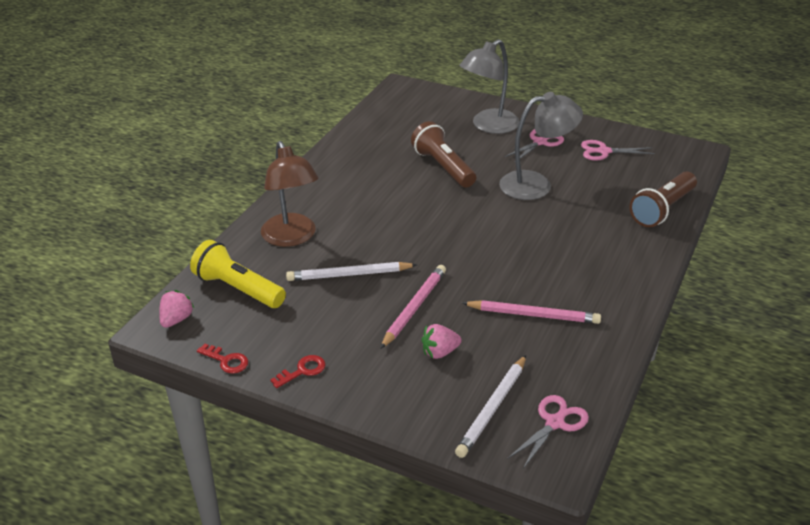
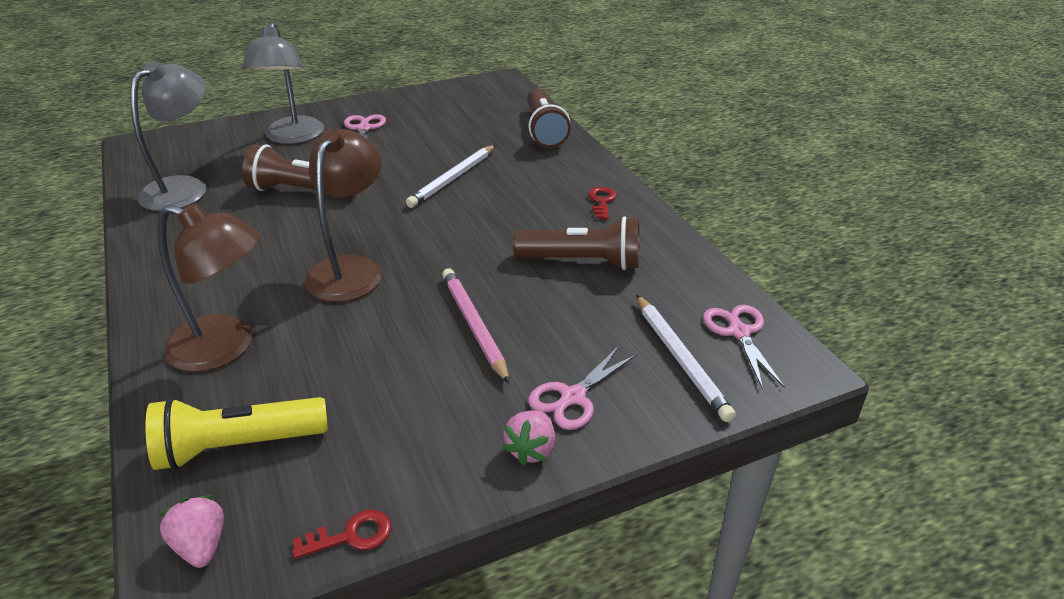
camera: 50 degrees left, 0 degrees up
(303, 370) = (460, 470): red key -> red key (602, 201)
(349, 275) = (356, 341): white pencil -> white pencil (453, 179)
(401, 233) = (350, 269): none -> brown lamp
(440, 352) = (561, 347): pink strawberry -> pink strawberry (531, 449)
(533, 315) = (583, 262): pink pencil -> brown flashlight
(536, 184) = (415, 162): grey lamp -> grey lamp (184, 188)
(604, 151) = (431, 111): pink scissors -> pink scissors (573, 397)

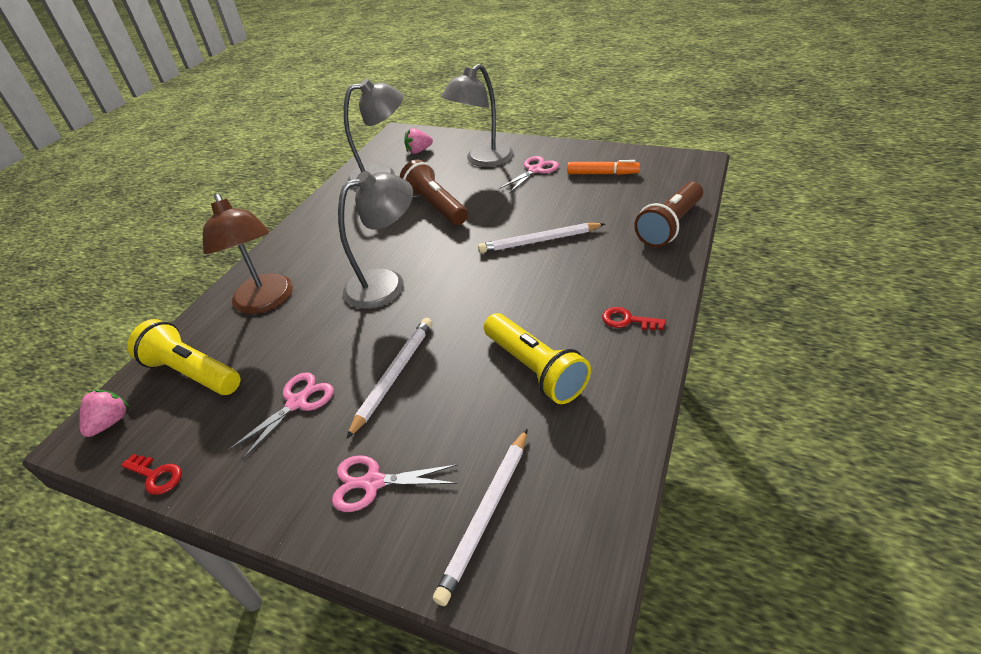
camera: 50 degrees right, 5 degrees up
(350, 269) = (386, 283): brown lamp -> grey lamp
(434, 112) = (602, 174): none -> orange marker
(474, 325) = (394, 375): pink pencil -> white pencil
(531, 449) = (298, 501): pink strawberry -> pink strawberry (419, 151)
(583, 262) = (535, 369): brown flashlight -> yellow flashlight
(602, 201) = (627, 320): red key -> red key turned 120 degrees counterclockwise
(739, 332) = (569, 530): pink scissors -> pink scissors (297, 403)

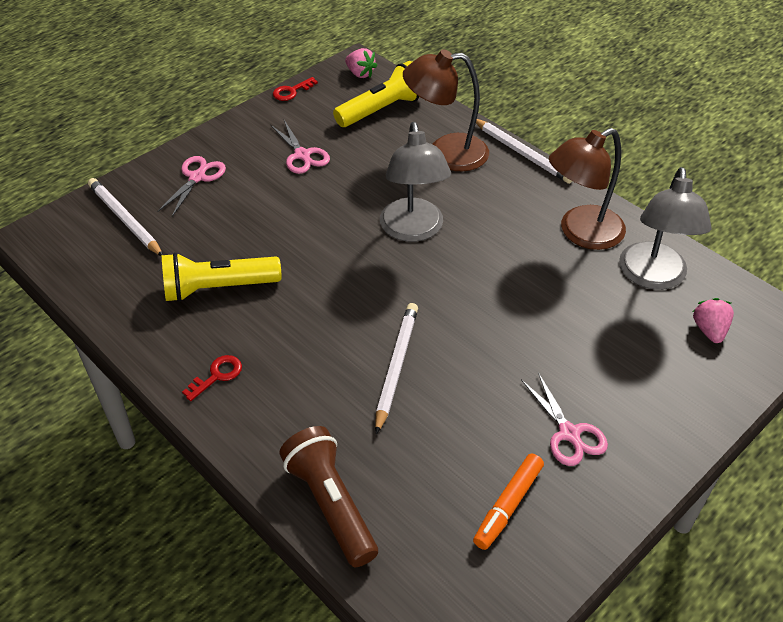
camera: 110 degrees right, 5 degrees up
(350, 209) = (581, 233): none -> brown lamp
(394, 375) = (285, 208): white pencil -> white pencil (522, 153)
(435, 206) = (538, 304): brown flashlight -> none
(483, 160) = (637, 388): grey lamp -> none

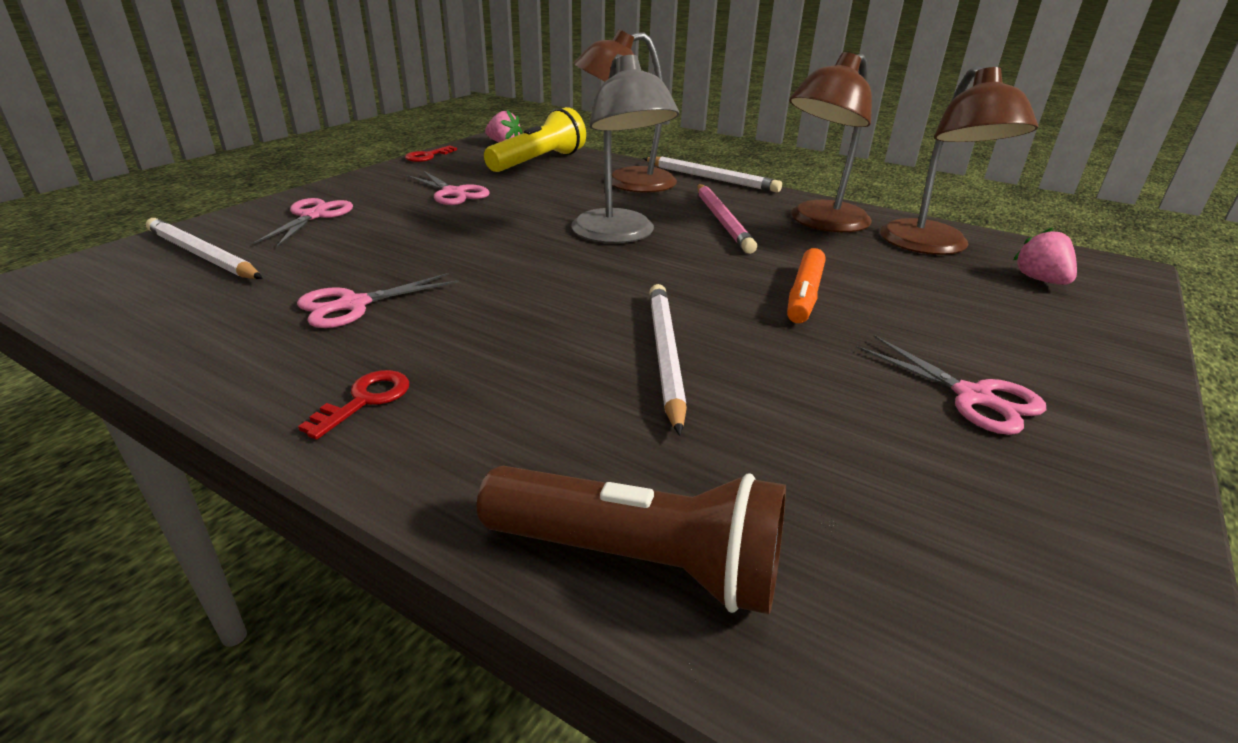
camera: 15 degrees left, 15 degrees down
(217, 288) = (354, 304): yellow flashlight -> pink scissors
(330, 504) = (641, 561): brown flashlight -> brown flashlight turned 150 degrees clockwise
(501, 220) = (722, 221): none -> pink pencil
(508, 505) = (965, 506): orange marker -> orange marker (804, 295)
(653, 277) = (931, 246): grey lamp -> brown lamp

